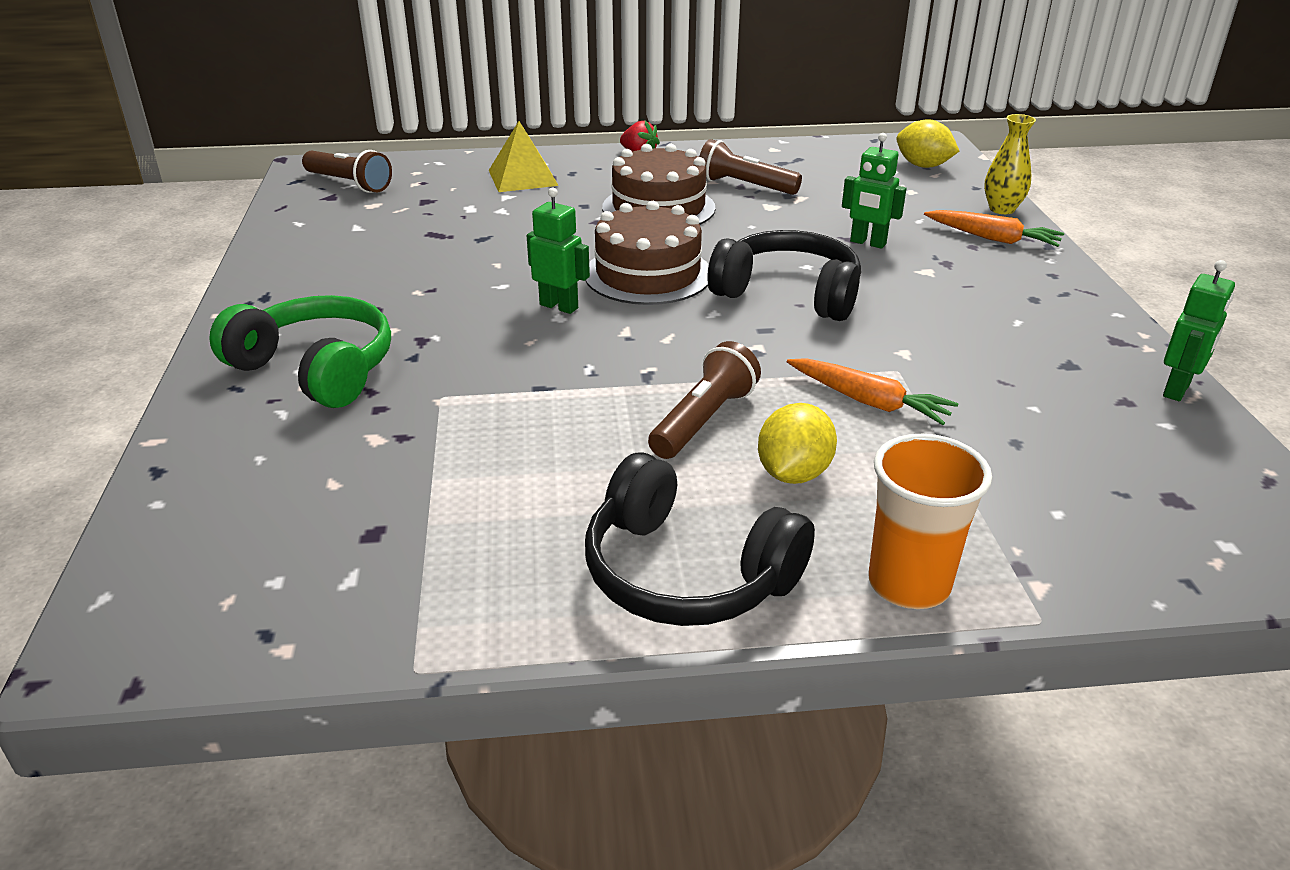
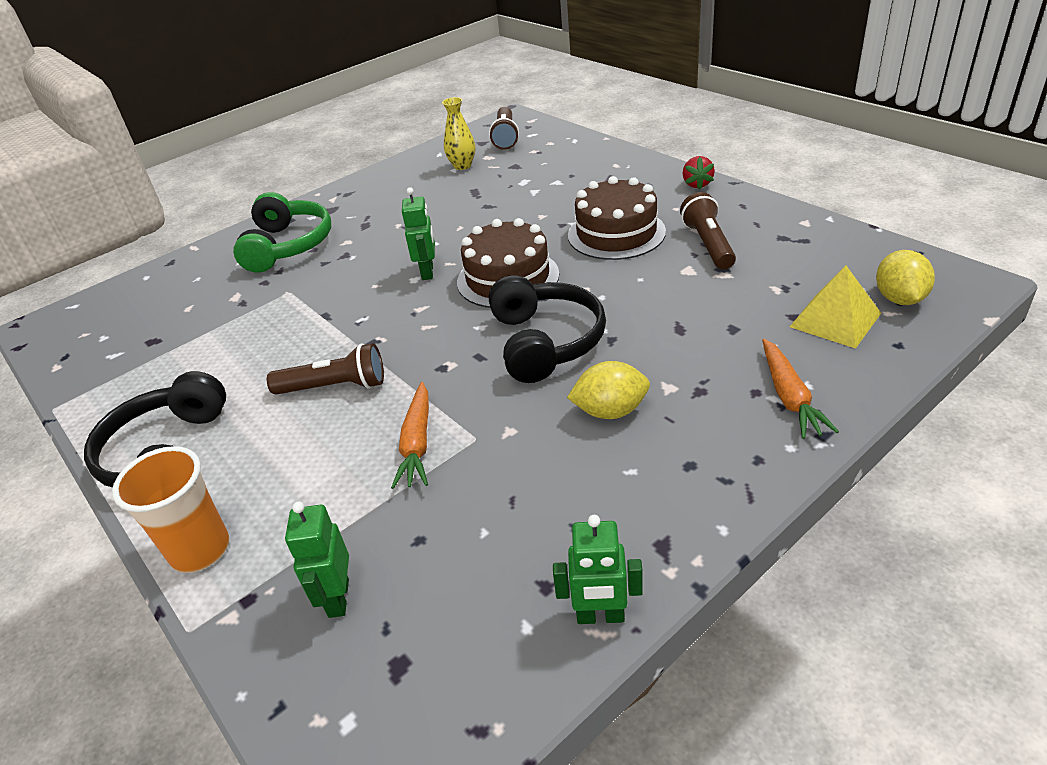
camera: 60 degrees right, 5 degrees up
(523, 177) = (592, 172): yellow pyramid -> yellow pyramid (835, 320)
(793, 473) = (297, 449): yellow lemon -> yellow lemon (610, 411)
(867, 243) = (683, 338): green robot -> green robot (338, 598)
(1001, 209) = (868, 378): yellow vase -> yellow vase (462, 166)

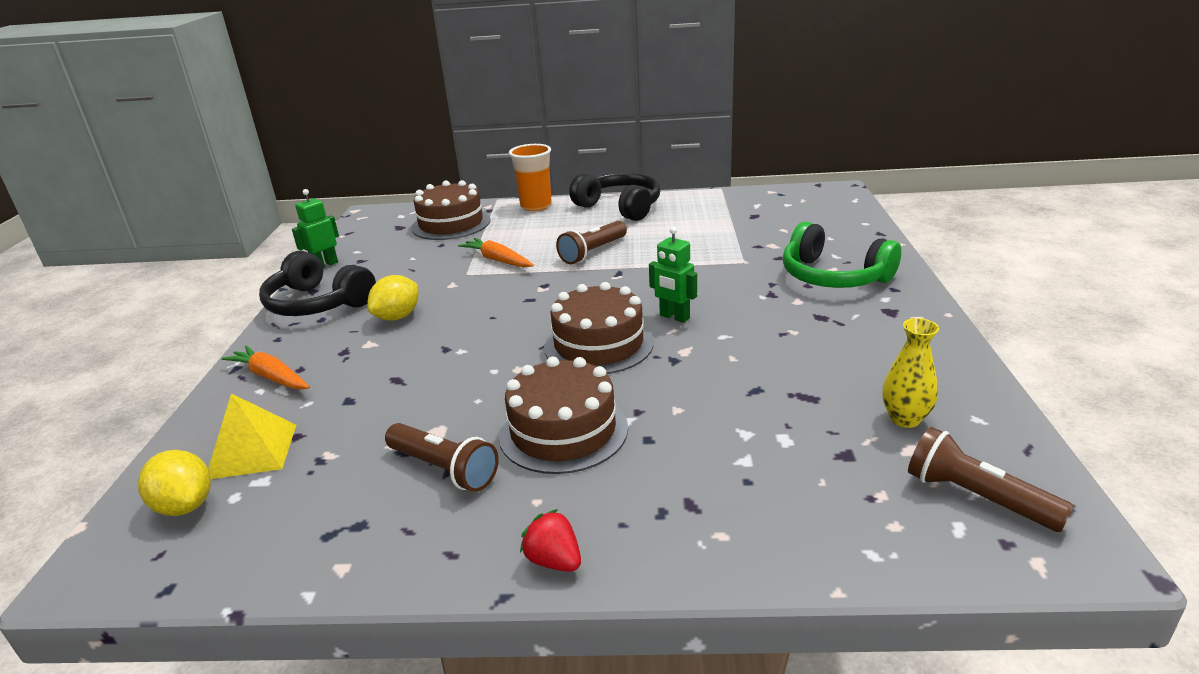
camera: 130 degrees right, 10 degrees down
(338, 598) = (451, 224): green robot -> brown cake
(545, 342) = (494, 325): black headphones -> black headphones (318, 303)

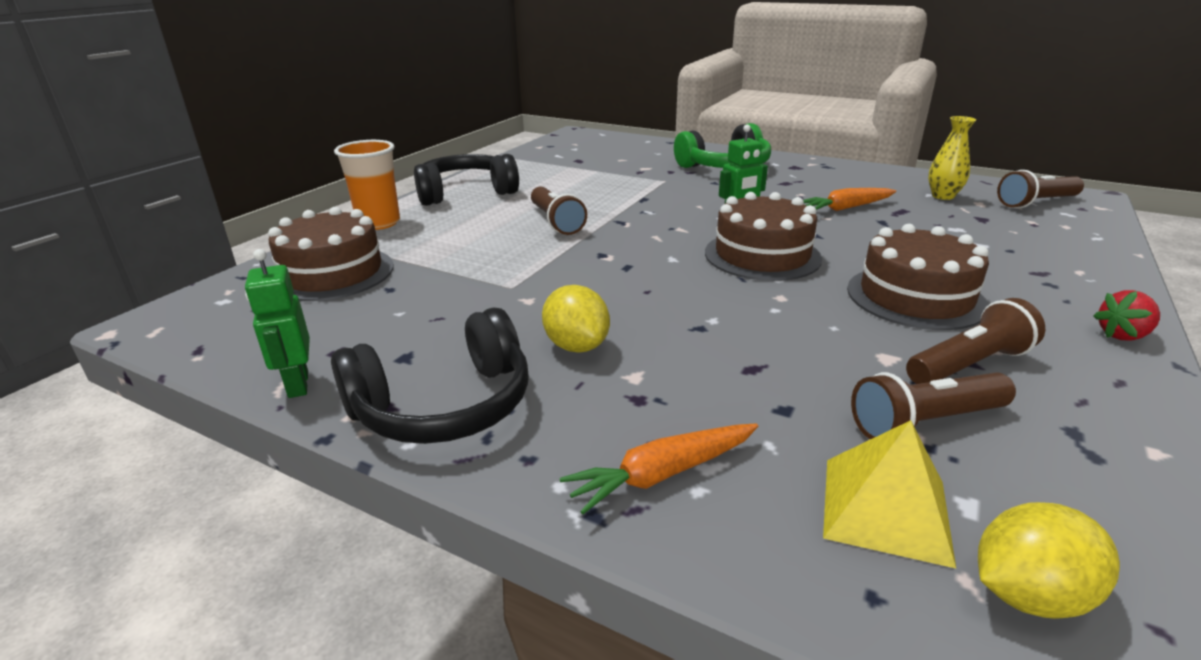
camera: 65 degrees left, 0 degrees up
(350, 456) = (925, 422): none -> brown flashlight
(497, 260) = (499, 265): orange carrot -> orange carrot (846, 208)

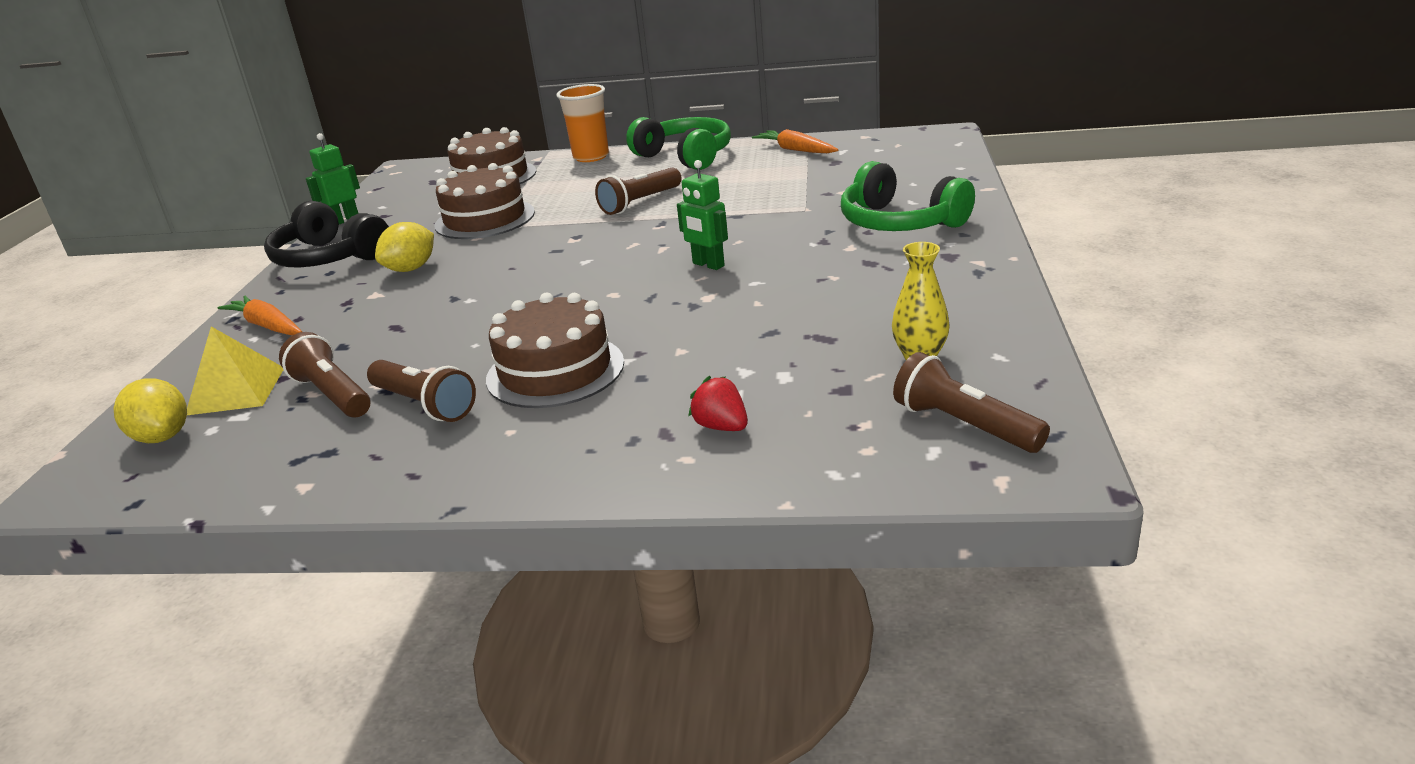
camera: 70 degrees right, 0 degrees up
(465, 193) = (685, 156): black headphones -> green headphones
(762, 255) = (617, 292): brown cake -> brown cake (485, 219)
(846, 208) = (803, 307): orange carrot -> orange carrot (795, 150)
(1122, 335) = (512, 480): red strawberry -> red strawberry (721, 427)

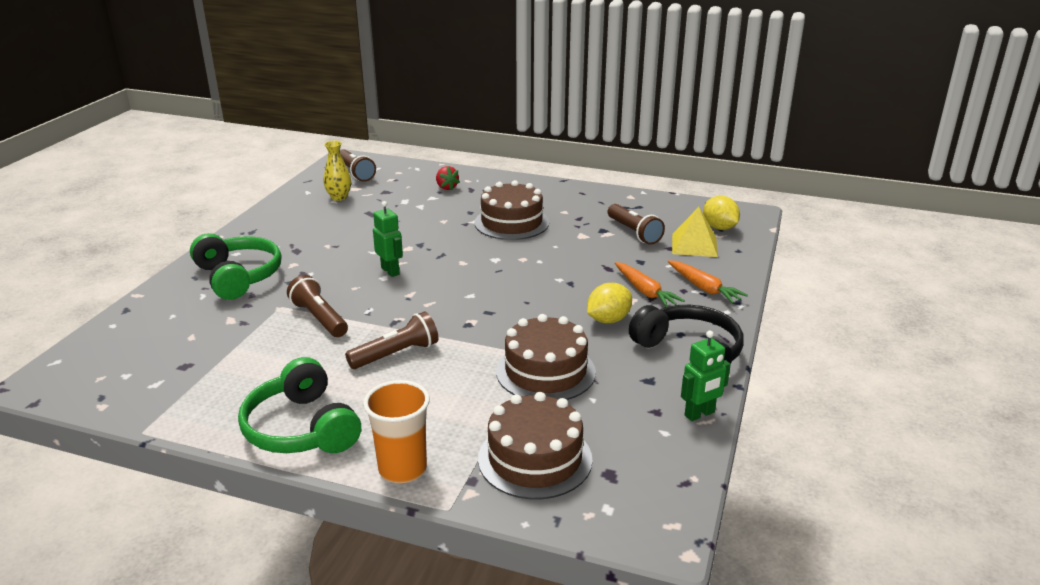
camera: 170 degrees left, 0 degrees up
(424, 405) = (581, 218): brown flashlight -> brown flashlight (319, 318)
(795, 150) = (191, 401): orange carrot -> orange carrot (645, 291)

